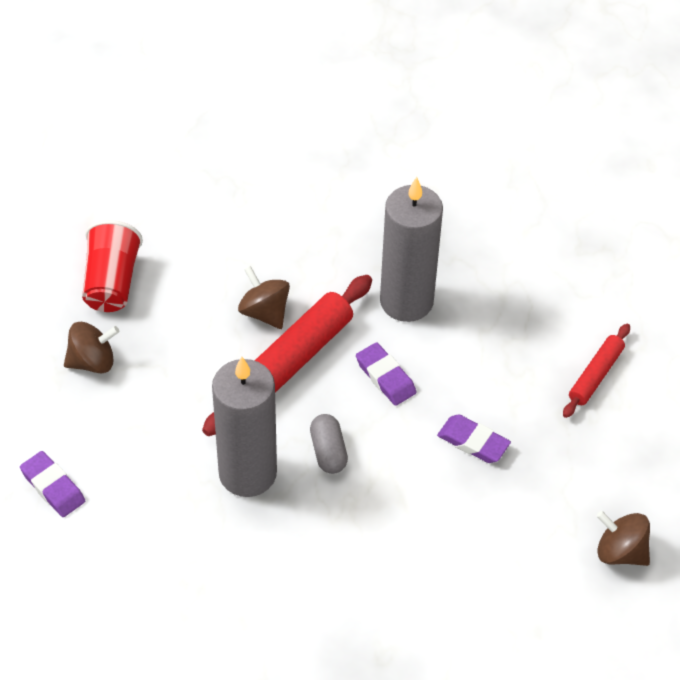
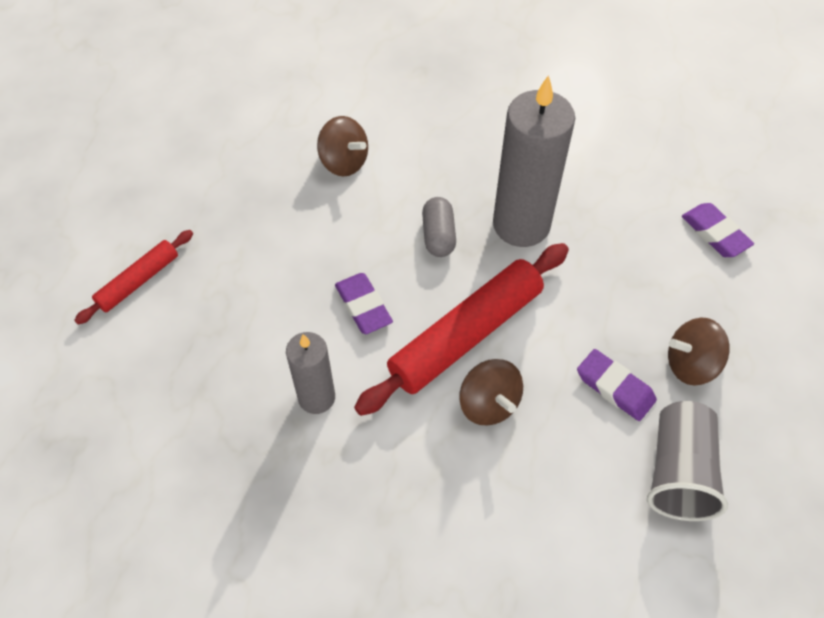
camera: 170 degrees left, 5 degrees up
(111, 282) = (679, 472): red cup -> grey cup
(406, 301) = (316, 397): grey candle -> grey candle, size x0.57
(473, 442) = (291, 228): purple eraser -> purple eraser (615, 387)
(620, 552) = (194, 121): brown spinning top -> brown spinning top (344, 162)

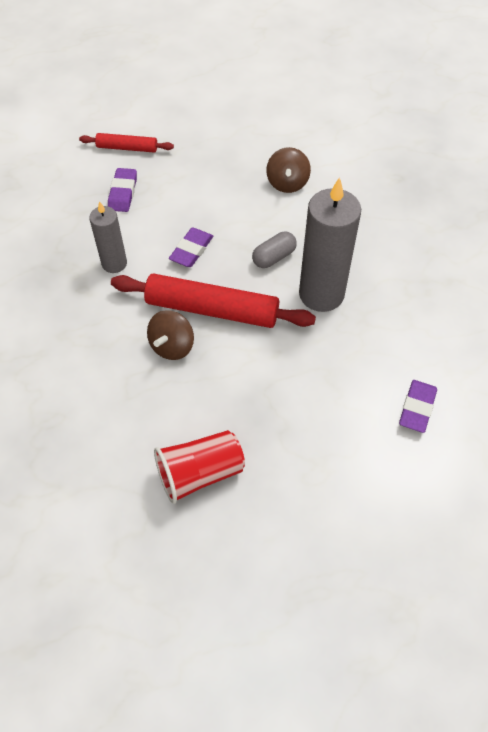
camera: 55 degrees right, 0 degrees up
(615, 387) = (236, 407): purple eraser -> purple eraser (123, 193)
(679, 472) = (200, 473): grey cup -> red cup
(690, 364) = (290, 443): brown spinning top -> none

